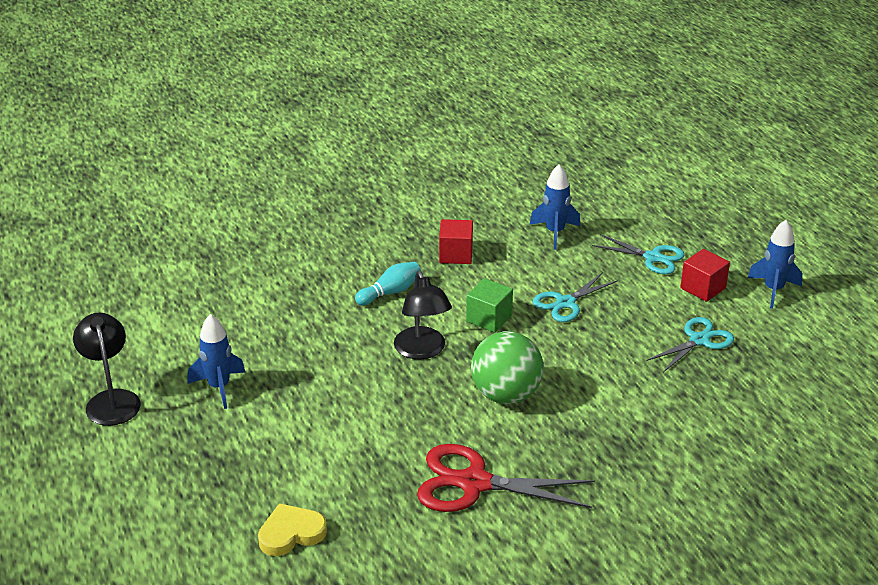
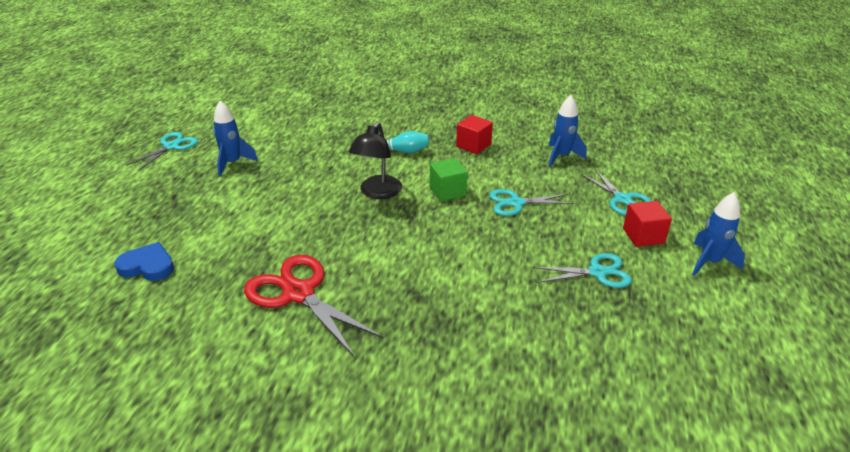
camera: 35 degrees right, 0 degrees up
(111, 400) = (171, 146): black lamp -> turquoise scissors
(291, 533) = (148, 266): yellow heart -> blue heart
(506, 395) = (397, 244): green ball -> none

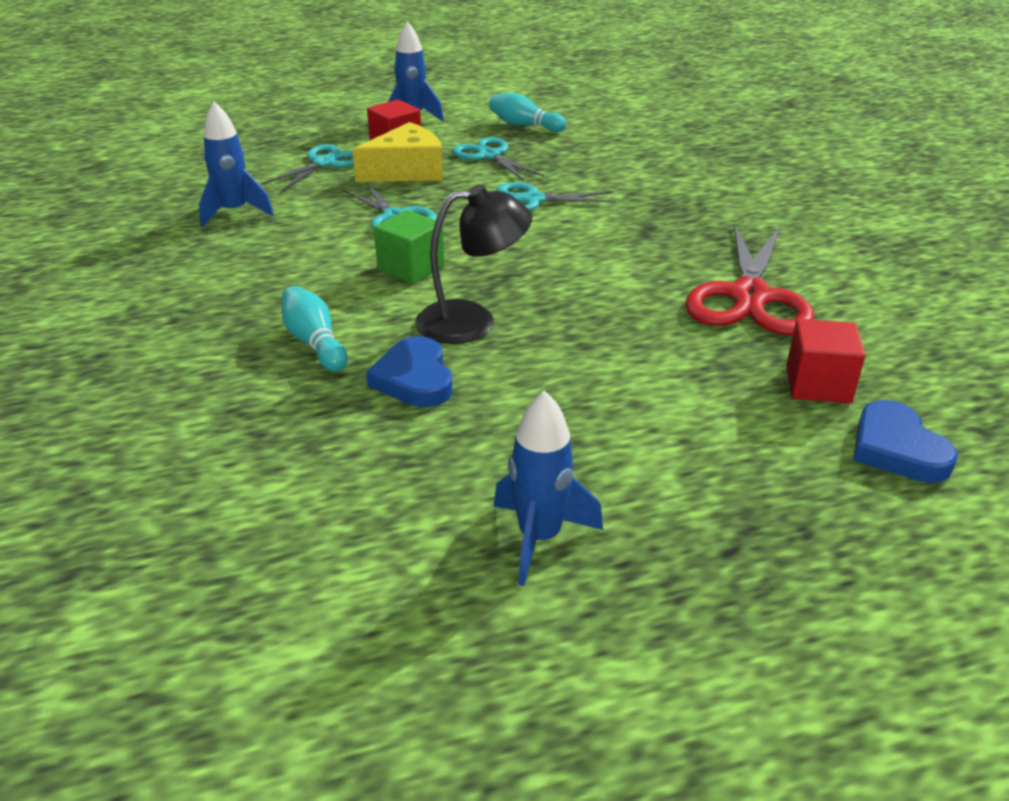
camera: 120 degrees left, 0 degrees up
(171, 146) = (570, 718): turquoise scissors -> turquoise scissors (533, 200)
(349, 166) = (414, 378): none -> blue heart
(473, 145) = (243, 284): red cube -> red cube (818, 384)
(589, 227) = (407, 171): none -> yellow cheese
(661, 317) = (524, 125): none -> turquoise bowling pin

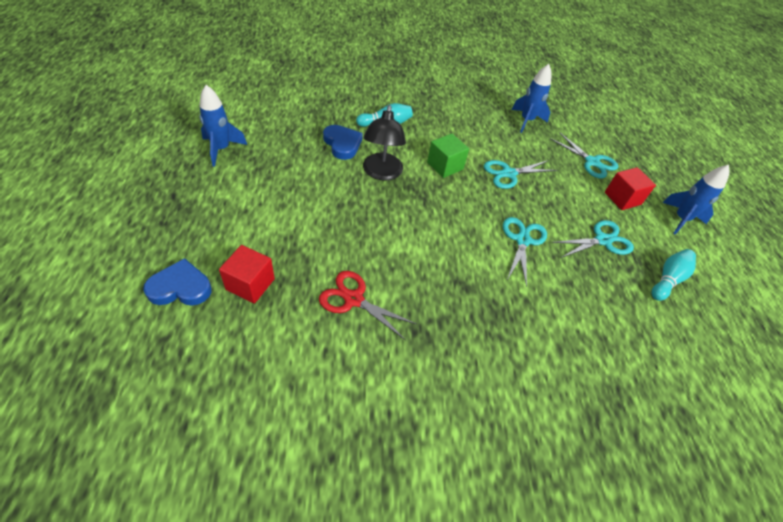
camera: 100 degrees right, 15 degrees up
(407, 171) = (577, 193): yellow cheese -> none
(414, 378) = (342, 144): blue heart -> blue heart turned 60 degrees clockwise
(750, 297) = (353, 299): red scissors -> red scissors, size x0.63

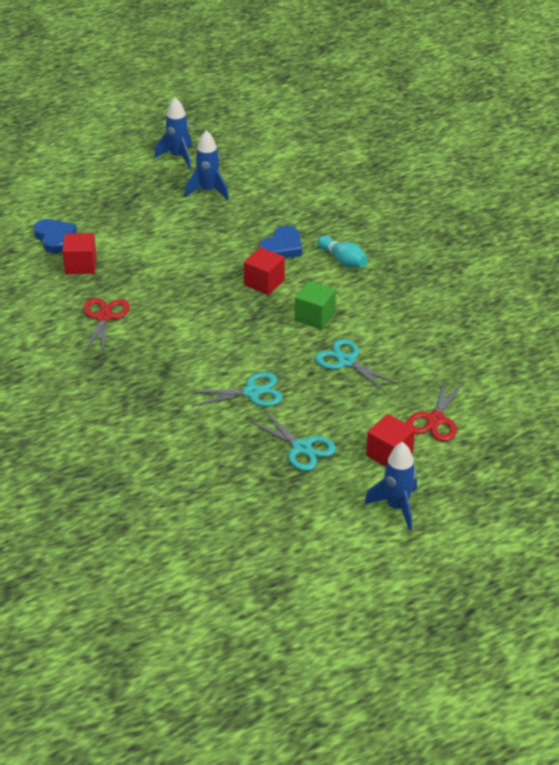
camera: 70 degrees right, 10 degrees down
(381, 173) = (264, 282): black lamp -> red cube
(526, 121) = (462, 353): blue rocket -> blue rocket (178, 157)
(592, 162) = (435, 420): turquoise scissors -> red scissors
(668, 279) = (283, 504): turquoise bowling pin -> none

